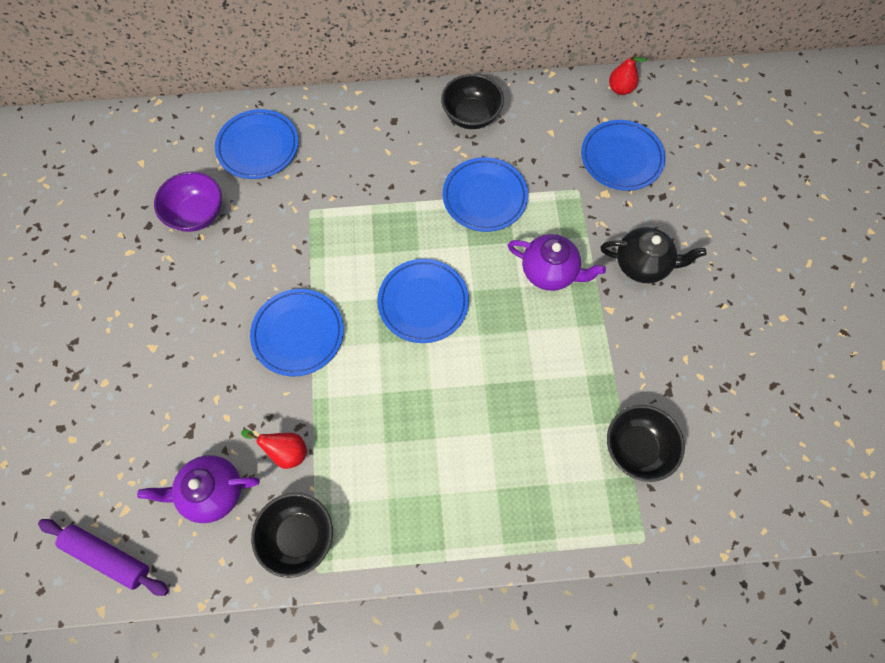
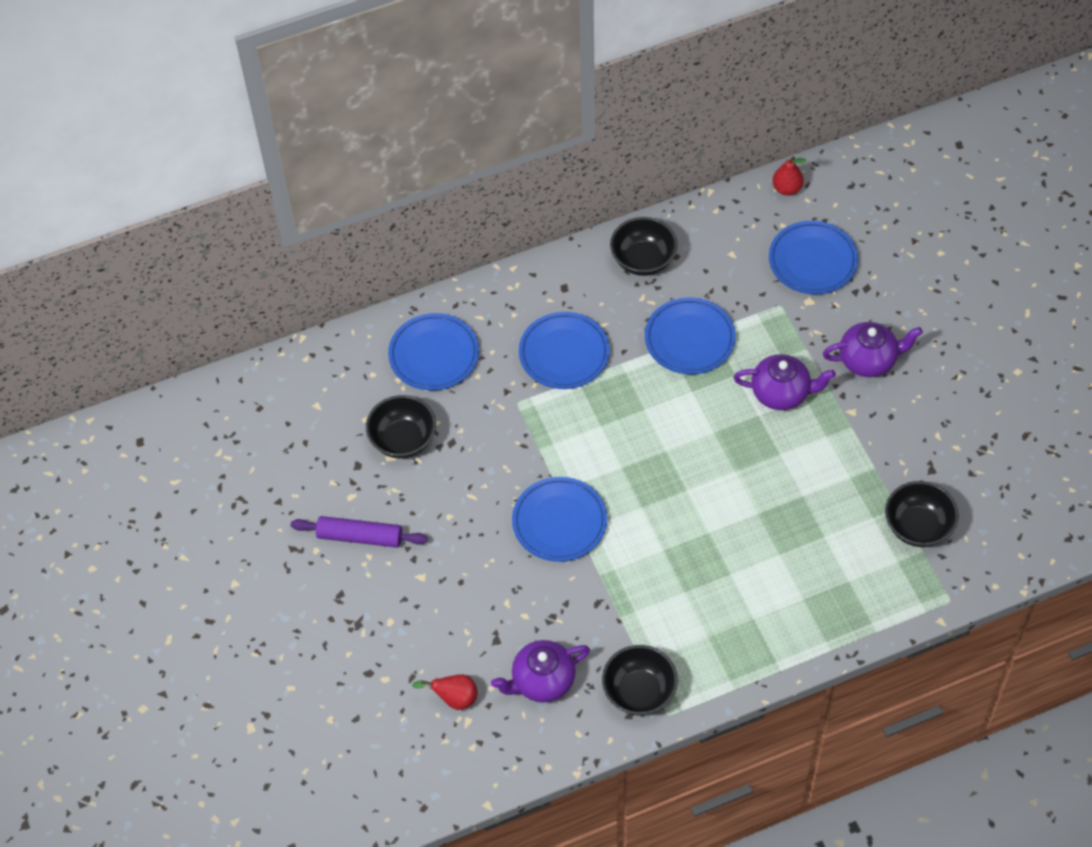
camera: 15 degrees left, 10 degrees down
(108, 557) = (472, 762): purple rolling pin -> purple rolling pin (360, 537)
(197, 214) = (403, 440): purple bowl -> black bowl
(286, 451) = (595, 627): red pear -> red pear (454, 698)
(423, 302) = (669, 458): blue plate -> blue plate (564, 353)
(642, 264) = (868, 360): black teapot -> purple teapot

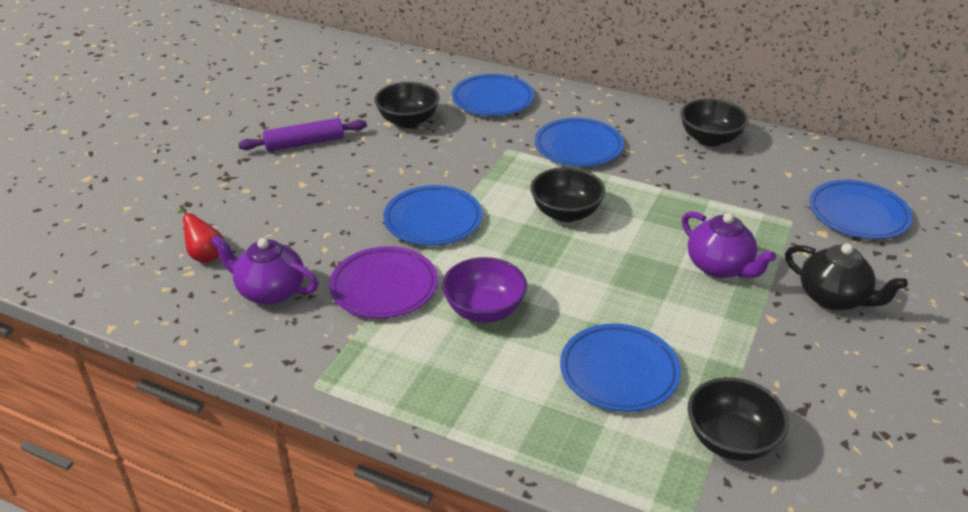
camera: 45 degrees right, 20 degrees down
(360, 537) = (304, 143): purple rolling pin -> purple rolling pin turned 75 degrees counterclockwise
(607, 607) = (384, 287): none -> purple plate
(639, 692) = (319, 353): black bowl -> black bowl (566, 213)
(689, 339) = (685, 194): blue plate -> blue plate (619, 372)
(689, 565) = (484, 310): none -> purple bowl
(787, 188) = (888, 167): red pear -> none
(868, 360) = (833, 298): purple teapot -> black teapot

